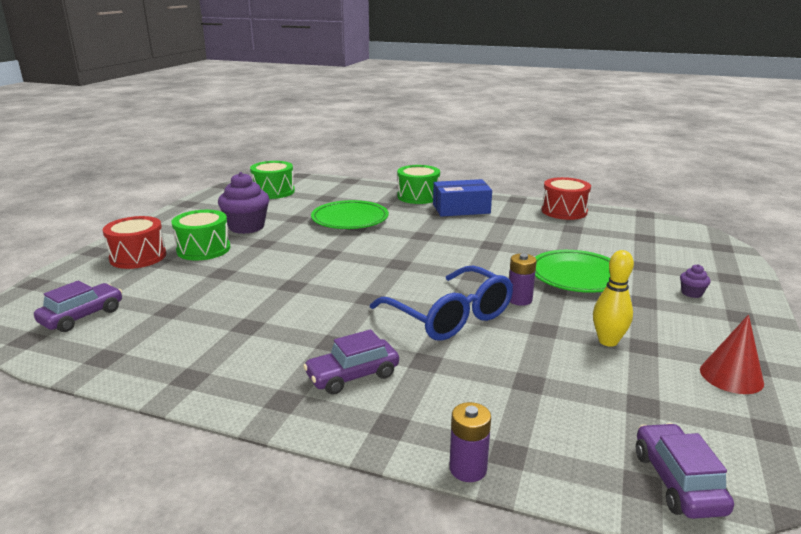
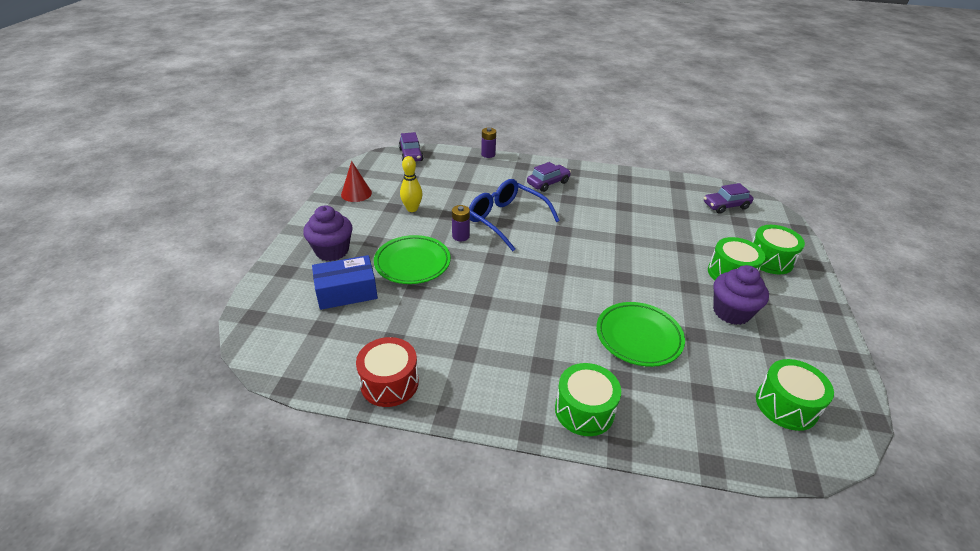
camera: 170 degrees right, 15 degrees up
(82, 316) = (725, 206): purple car -> purple car turned 45 degrees clockwise
(138, 257) = (770, 260): red drum -> green drum
(461, 209) = (520, 377): blue box -> blue box (346, 292)
(691, 293) = (332, 251): purple cupcake -> purple cupcake, size x2.23

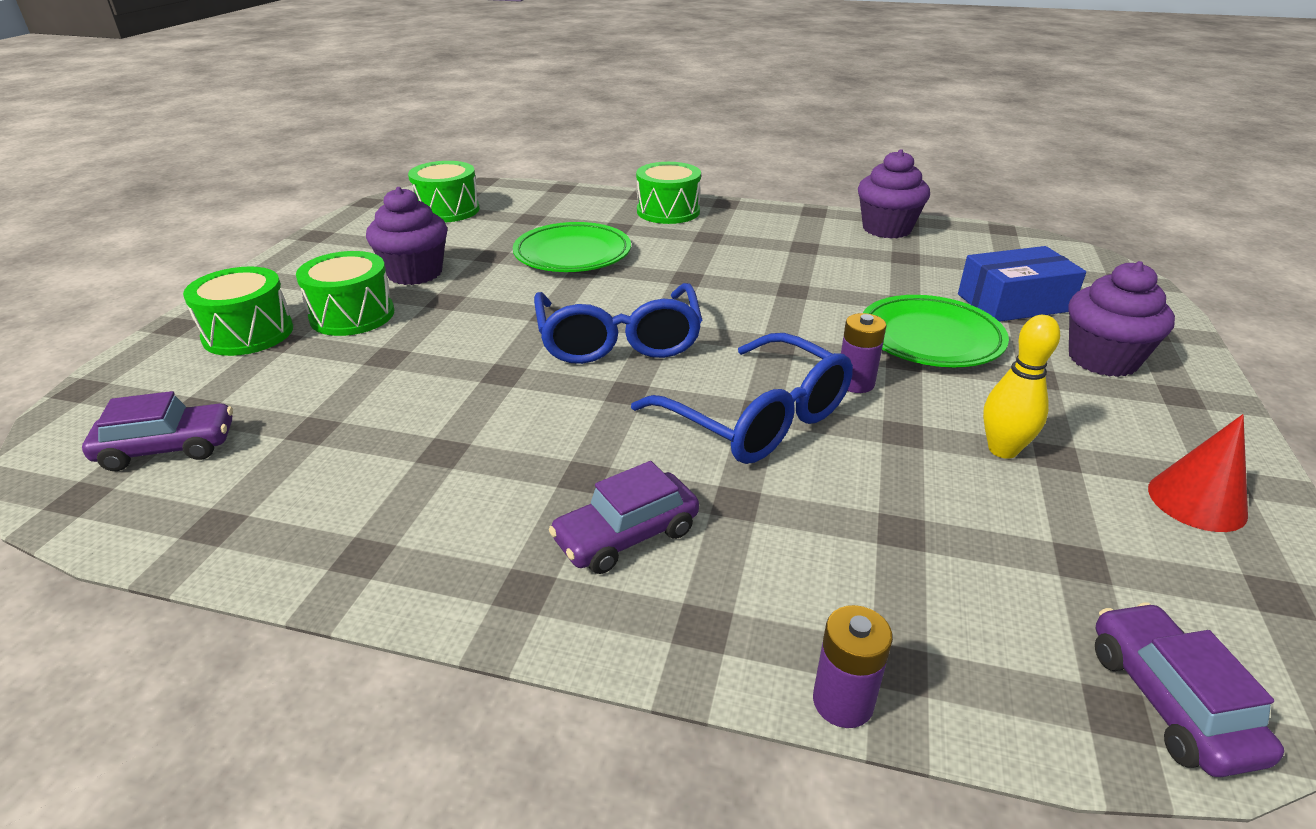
camera: 175 degrees left, 5 degrees down
(389, 383) = (886, 229): red drum -> purple cupcake
(577, 258) = (619, 340): none -> blue glasses

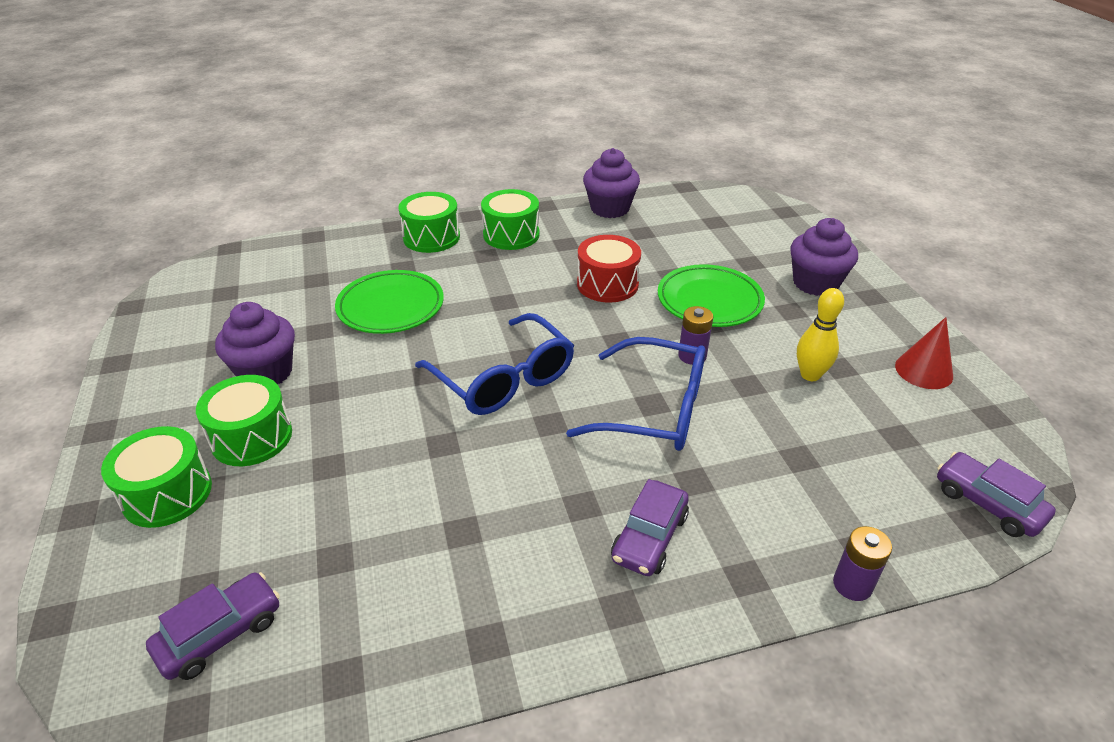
camera: 30 degrees left, 5 degrees up
(447, 210) = (227, 293): green drum -> green drum (511, 235)
(816, 292) = (607, 284): none -> red drum
(1013, 303) = (736, 252): blue box -> none

